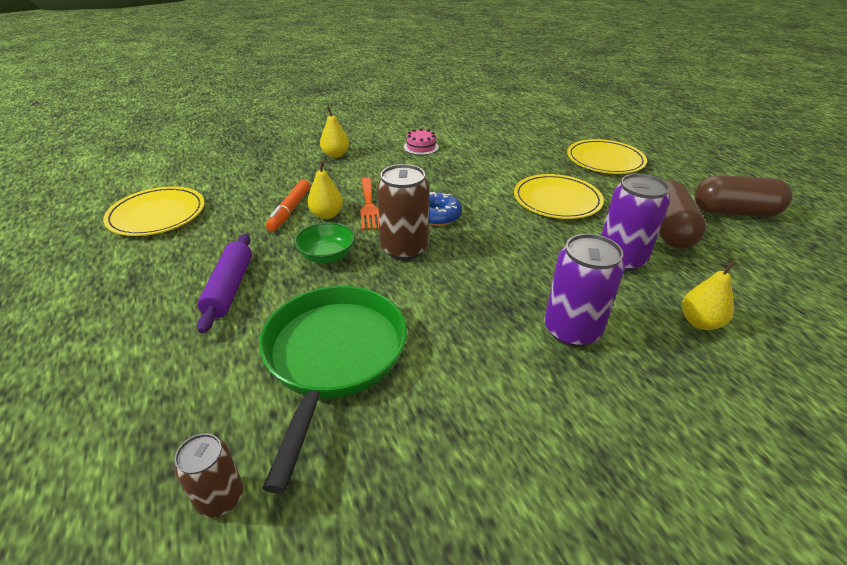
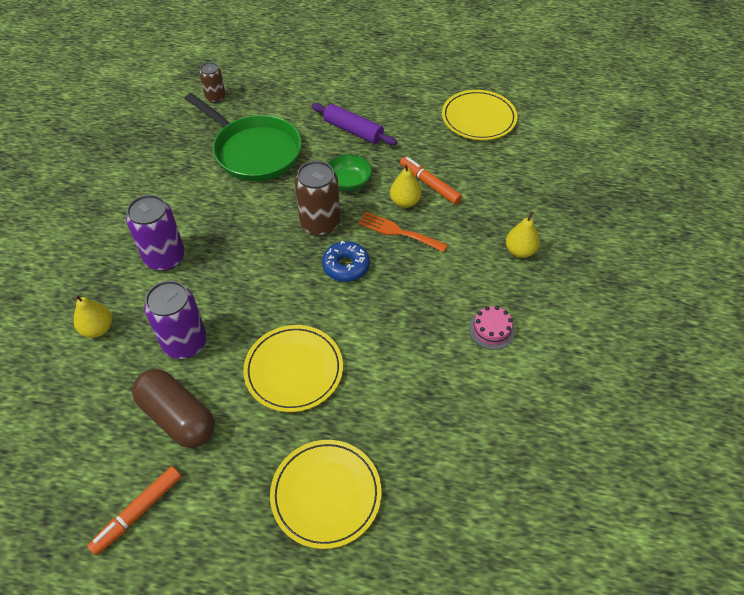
camera: 125 degrees right, 15 degrees up
(734, 212) = (138, 512): brown capsule -> orange marker

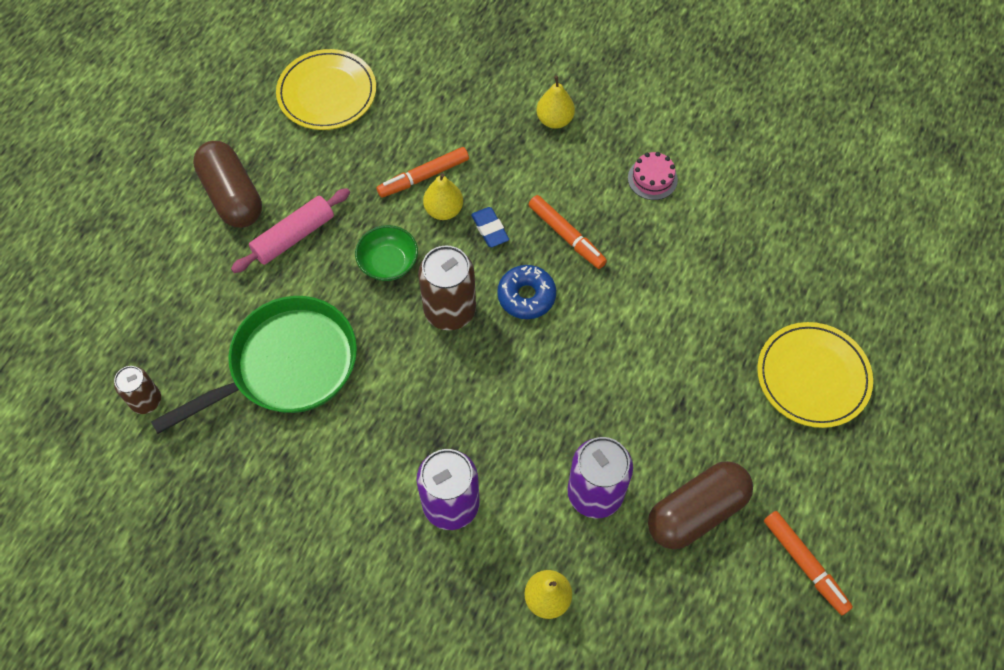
camera: 75 degrees left, 10 degrees up
(294, 370) = (660, 380): yellow plate -> none
(353, 130) = (293, 236): purple rolling pin -> pink rolling pin
(374, 95) = (232, 196): none -> brown capsule
(398, 232) = (490, 229): orange fork -> blue eraser
(410, 280) = (566, 236): none -> orange marker

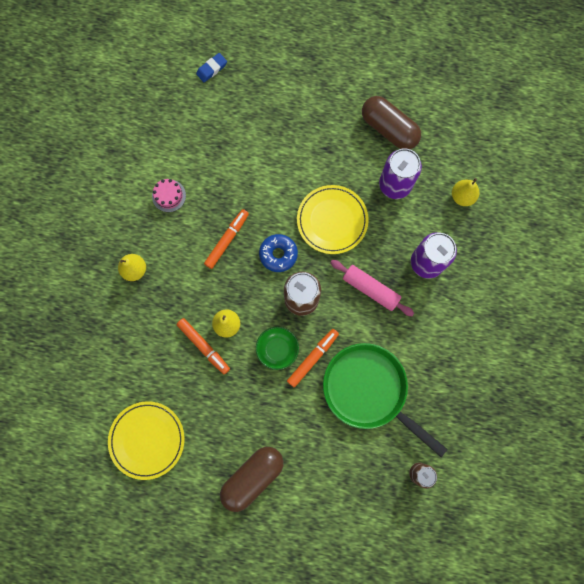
camera: 105 degrees left, 15 degrees up
(293, 236) = (274, 420): pink rolling pin -> pink rolling pin (370, 289)
(490, 229) = (234, 290): blue eraser -> blue eraser (212, 69)
(804, 564) = (401, 70): orange marker -> orange marker (313, 358)
(812, 377) = (287, 80): yellow plate -> yellow plate (332, 220)

